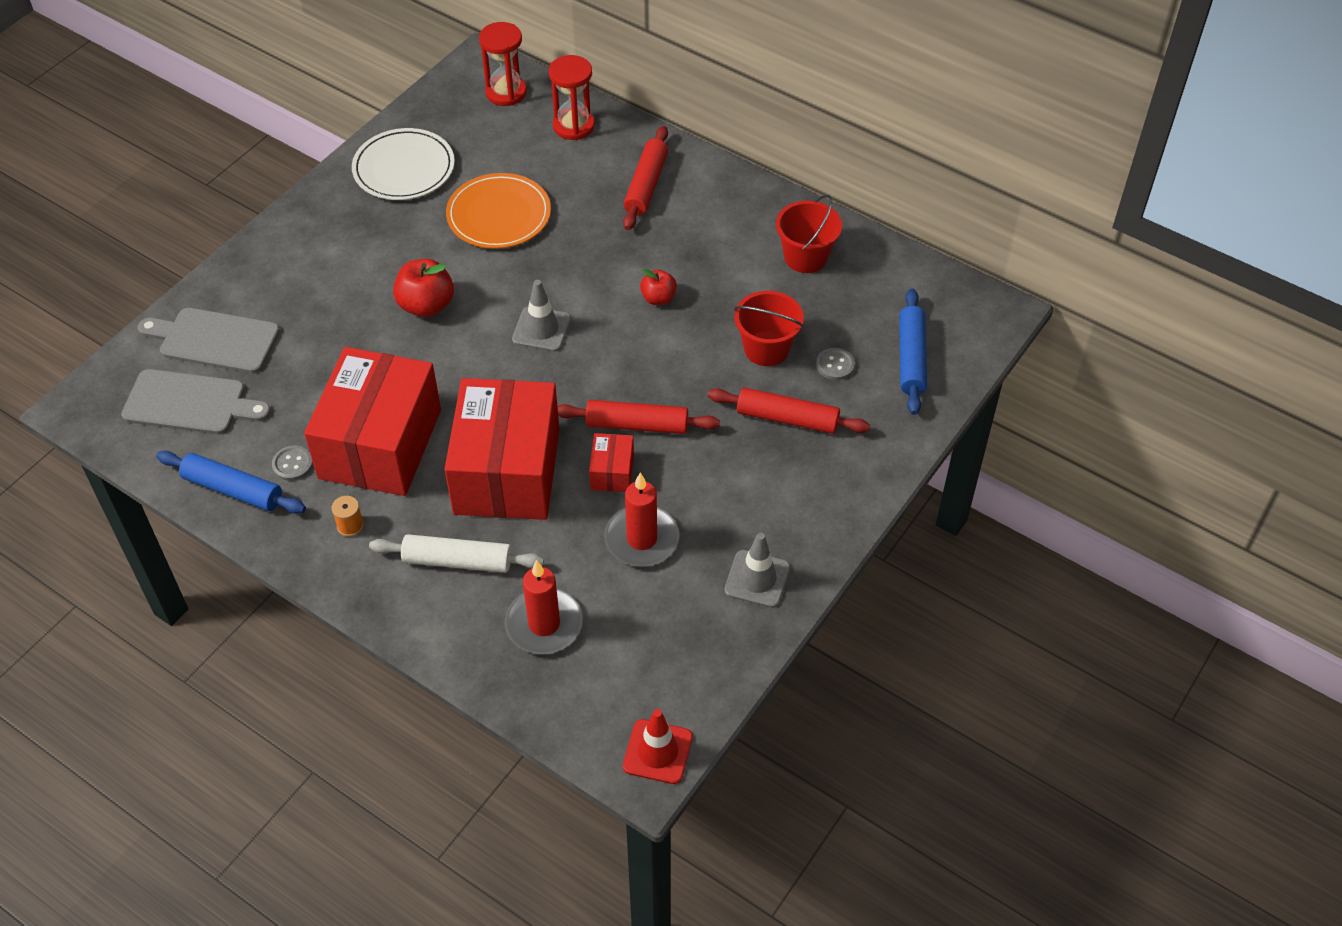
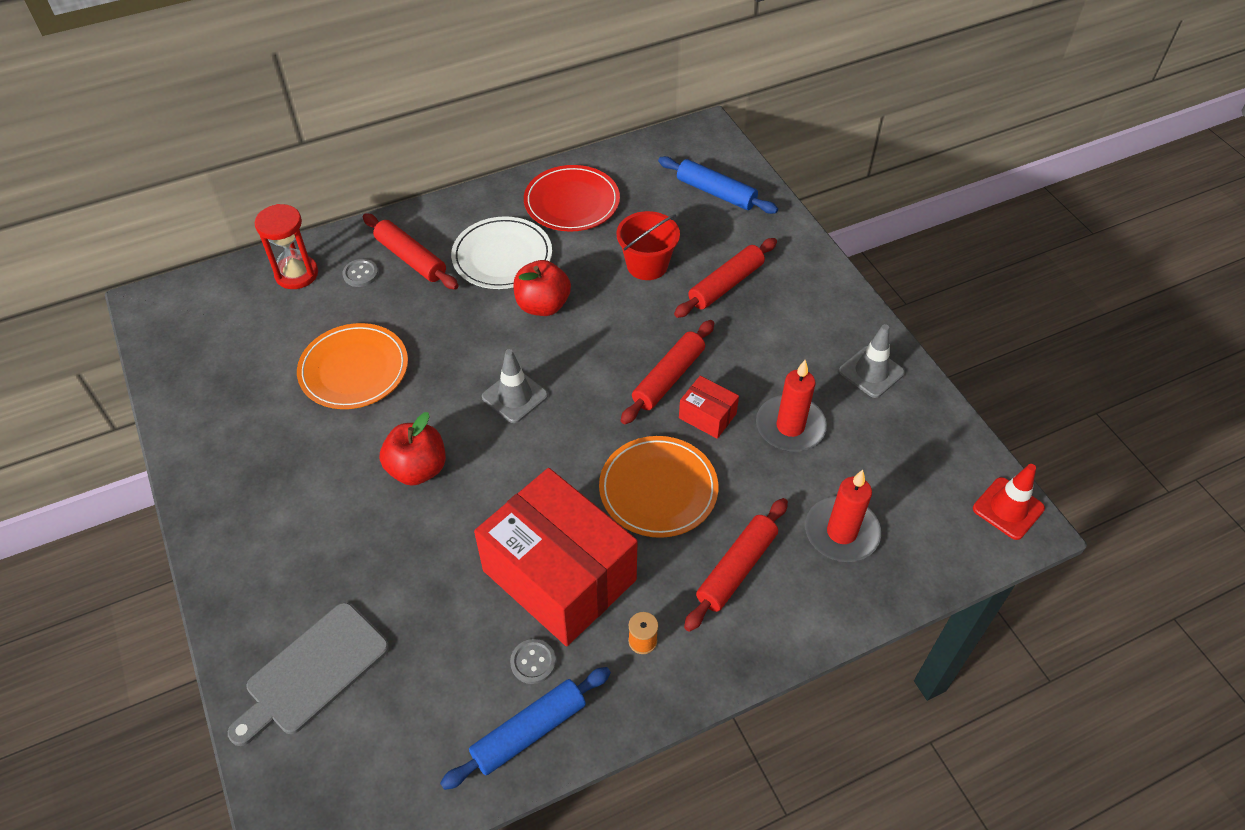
camera: 60 degrees left, 0 degrees up
(190, 403) = (383, 730): grey cutting board -> none
(404, 168) = (228, 415): white plate -> white plate (502, 256)
(457, 561) = (737, 569): white rolling pin -> red rolling pin
(506, 92) = (208, 301): red hourglass -> none
(507, 471) = (658, 489): red box -> orange plate
(658, 298) = (543, 305): red apple -> red apple, size x1.63
(805, 257) = (572, 202): red bucket -> red plate
(835, 365) = (692, 235): grey button -> grey button (360, 274)

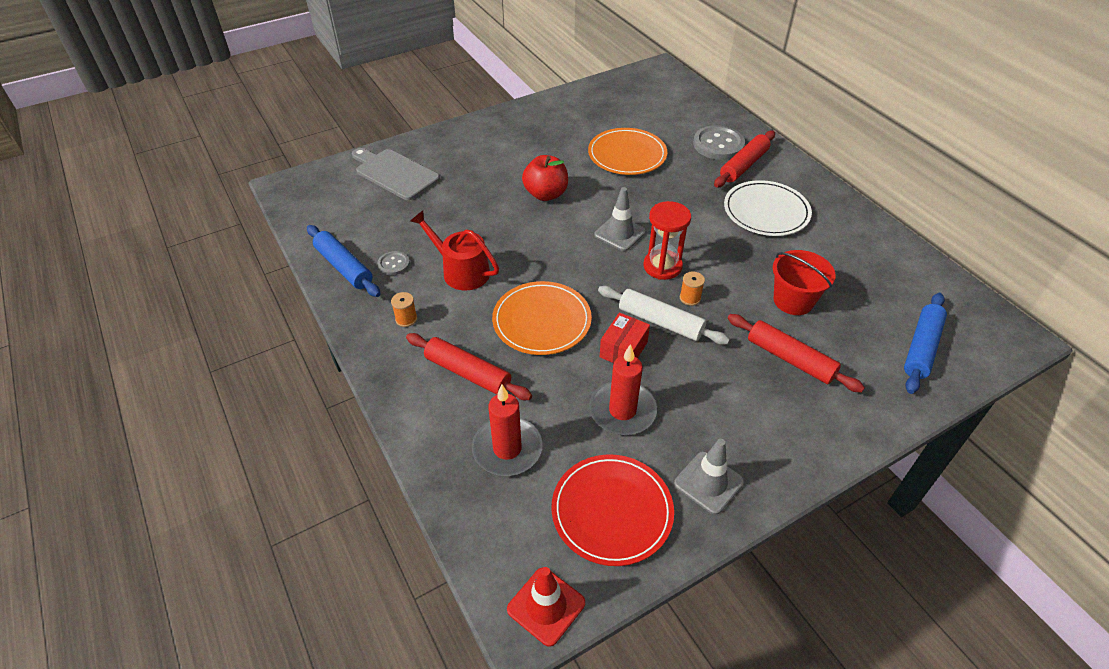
camera: 85 degrees right, 5 degrees down
(296, 274) = (707, 117): red hourglass -> red hourglass (662, 266)
(360, 274) = (718, 144): grey button -> grey button, size x1.90
(543, 305) = (719, 239): red apple -> none
(559, 575) = (461, 271): red box -> red watering can
(572, 202) = (852, 246): red plate -> red plate (612, 511)
(634, 347) = (690, 298): none -> orange spool
(668, 378) = (660, 322): red rolling pin -> white rolling pin

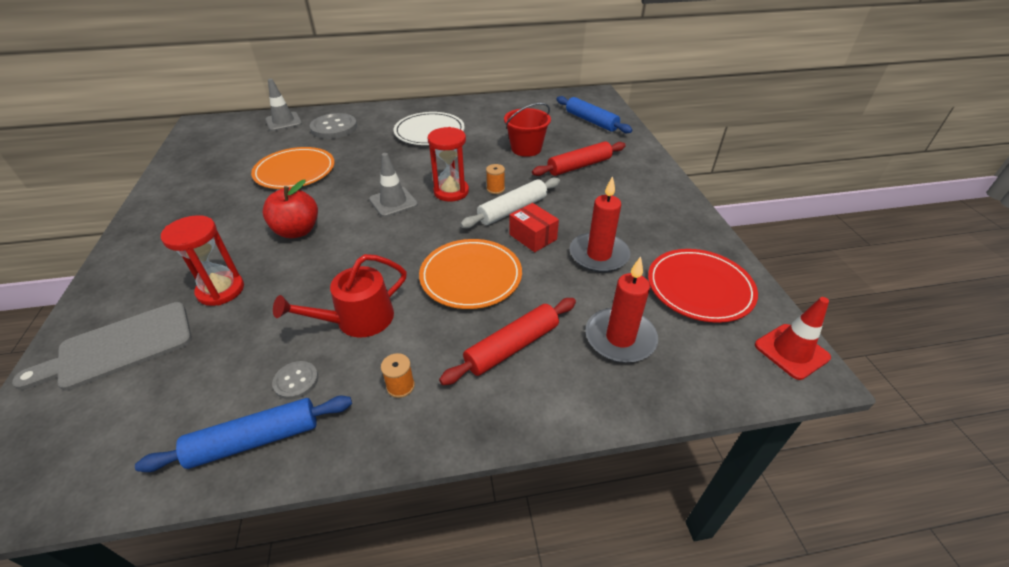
camera: 70 degrees left, 5 degrees down
(461, 189) = (221, 290): none -> red hourglass
(708, 482) = (679, 232): grey traffic cone -> grey traffic cone (283, 122)
(744, 165) = (370, 125): red rolling pin -> none

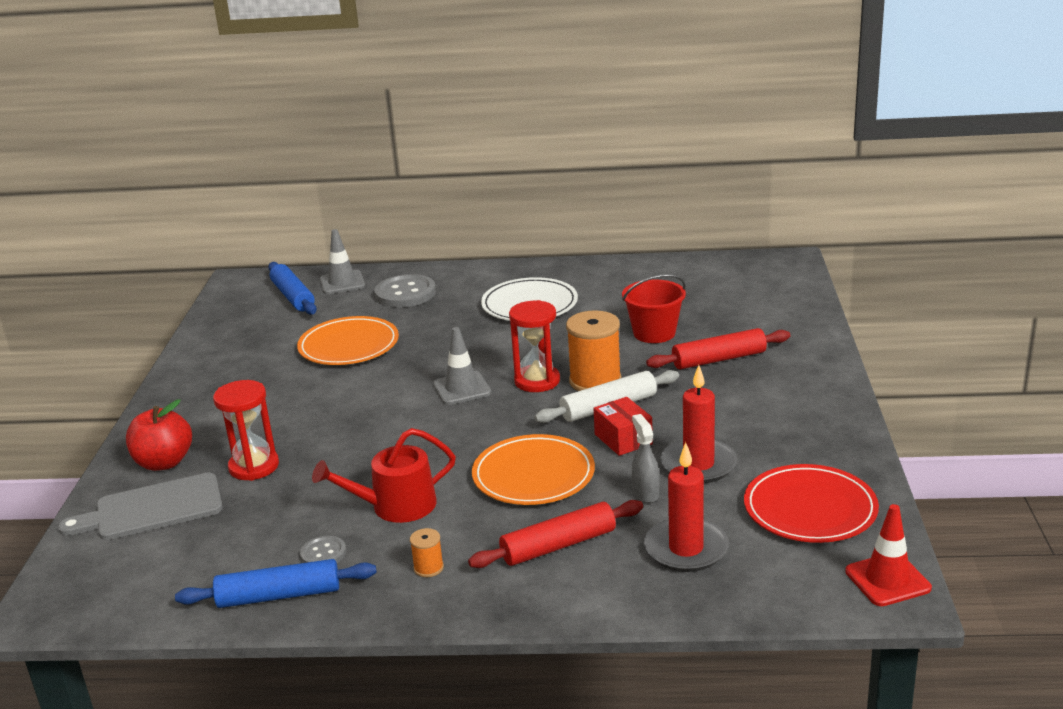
camera: 15 degrees right, 15 degrees down
(297, 231) = (342, 413): red apple -> red apple (164, 462)
(495, 189) = (595, 381): orange spool -> orange spool, size x2.16
(567, 285) = (645, 493): none -> grey spray bottle
(591, 121) = (762, 300): blue rolling pin -> blue rolling pin (293, 297)

